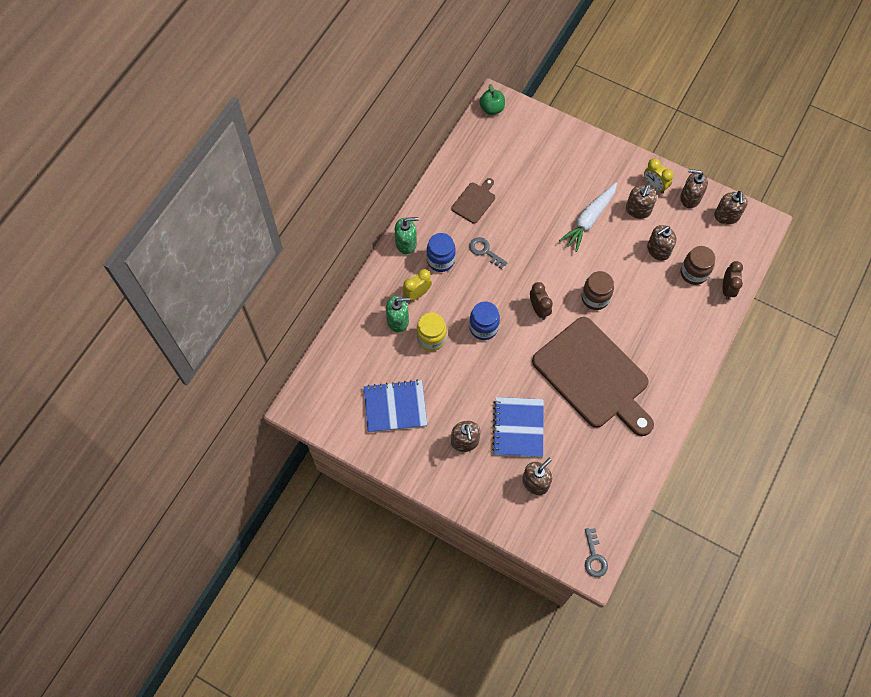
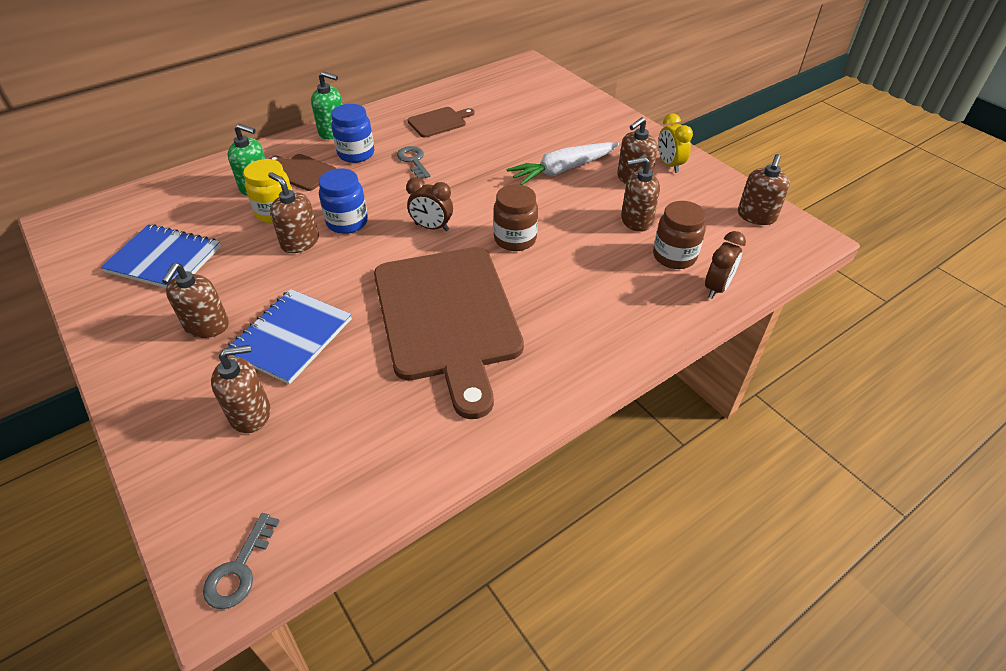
camera: 25 degrees right, 20 degrees down
(417, 294) = (302, 172): yellow clock -> brown cutting board
(492, 108) = (519, 67): green apple -> none
(539, 309) = (432, 227): brown clock -> brown clock turned 105 degrees clockwise
(690, 198) = (712, 187): brown soap dispenser -> brown soap dispenser (300, 242)

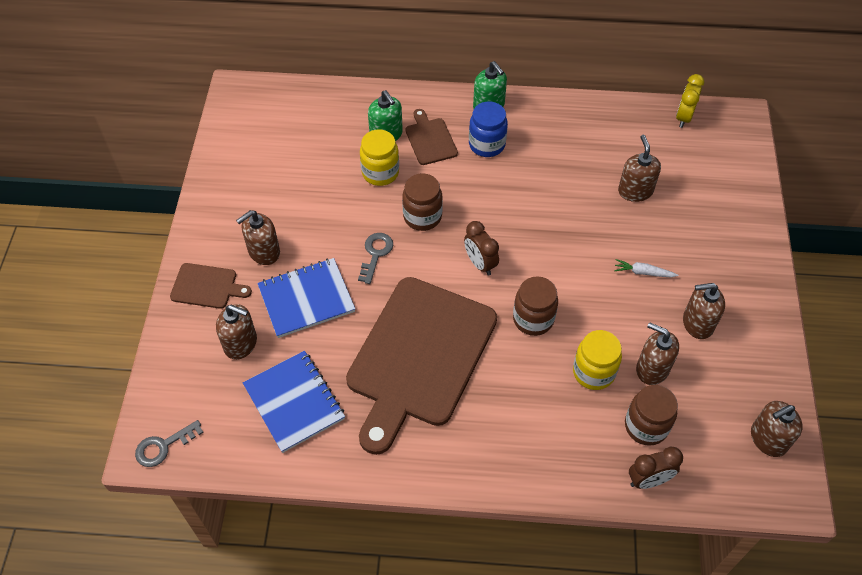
camera: 40 degrees right, 10 degrees up
(164, 259) = (277, 171): blue notebook -> blue notebook (294, 402)
(300, 242) = (375, 214): brown soap dispenser -> brown soap dispenser (635, 191)
(347, 222) = (422, 216): blue jar -> brown jar
(413, 161) = (526, 181): grey key -> grey key (375, 254)
(439, 122) = (586, 147): brown cutting board -> brown cutting board (207, 286)
(562, 170) = (643, 272): white carrot -> white carrot, size x0.48
(598, 246) = (593, 372): none -> yellow jar
(669, 165) = (749, 330): yellow clock -> yellow clock (683, 117)

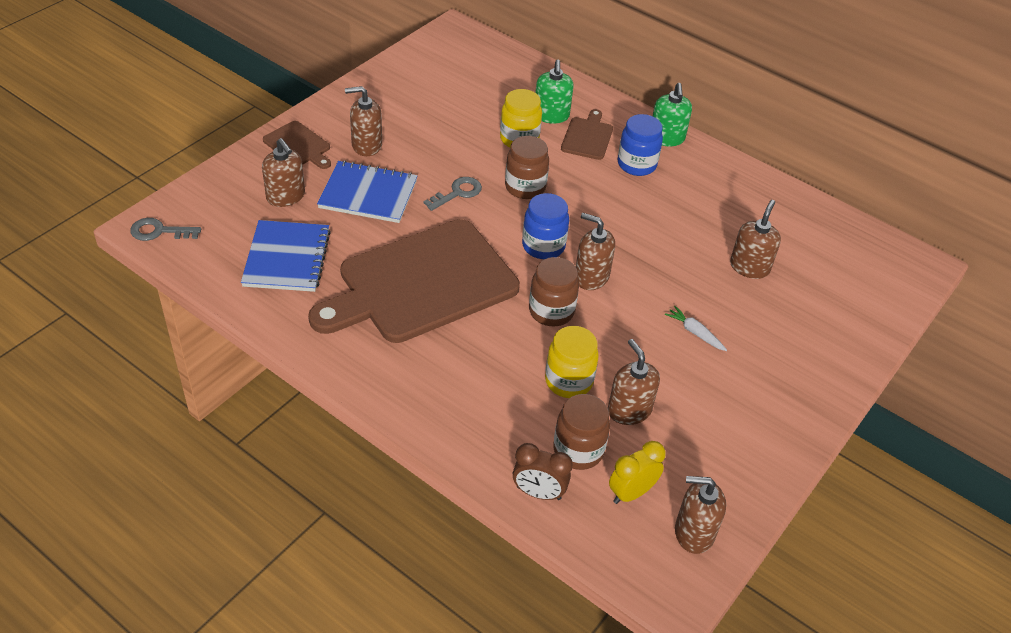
camera: 30 degrees right, 10 degrees down
(480, 263) = (543, 246): brown clock -> blue jar
(683, 117) = (858, 235): yellow clock -> yellow clock (631, 493)
(697, 323) = (711, 400): brown soap dispenser -> brown soap dispenser (591, 277)

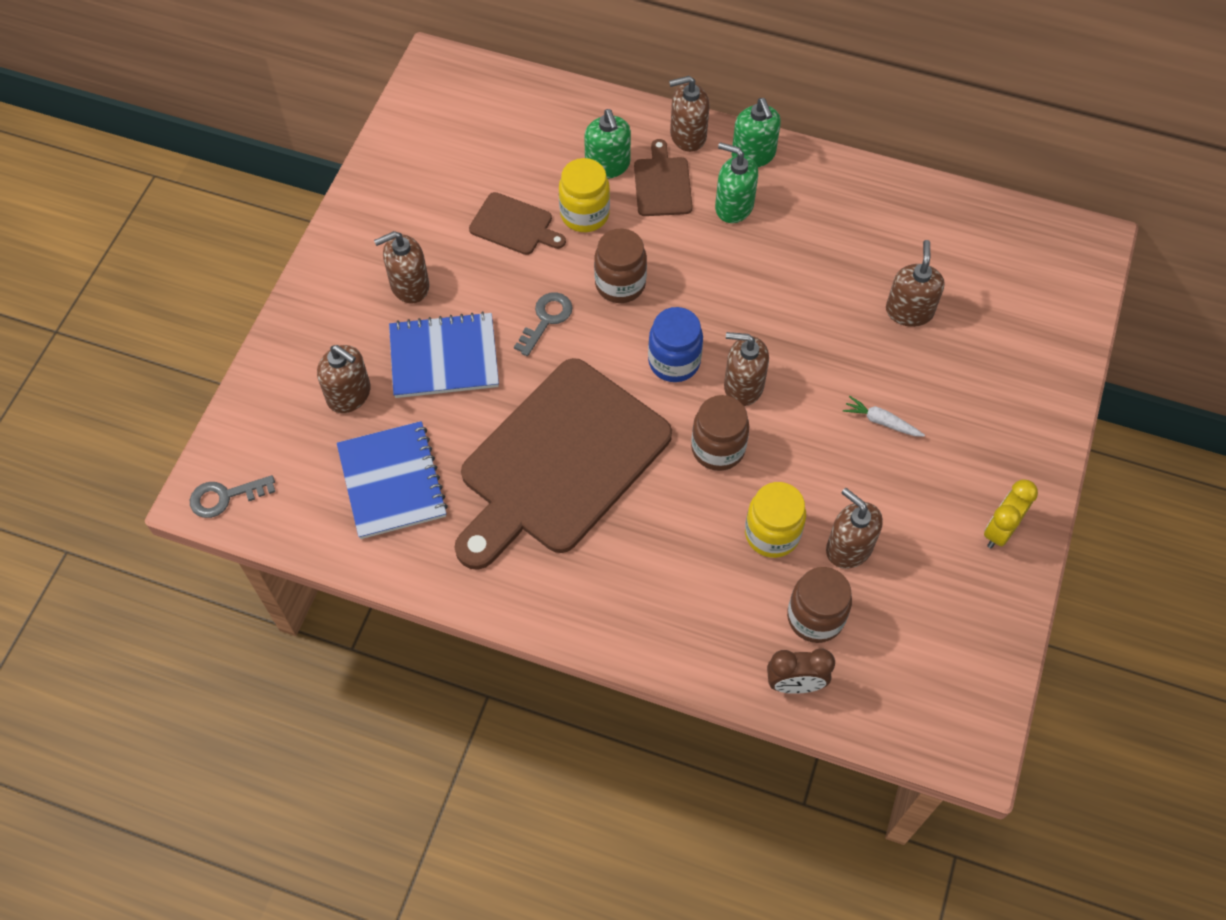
camera: 15 degrees left, 15 degrees up
(298, 145) = (328, 314): brown cutting board -> brown cutting board (514, 225)
(631, 493) = (888, 649): yellow clock -> yellow clock (1000, 531)
(636, 164) = (734, 206): blue jar -> green soap dispenser
(693, 533) = (966, 672): brown soap dispenser -> brown soap dispenser (687, 135)

